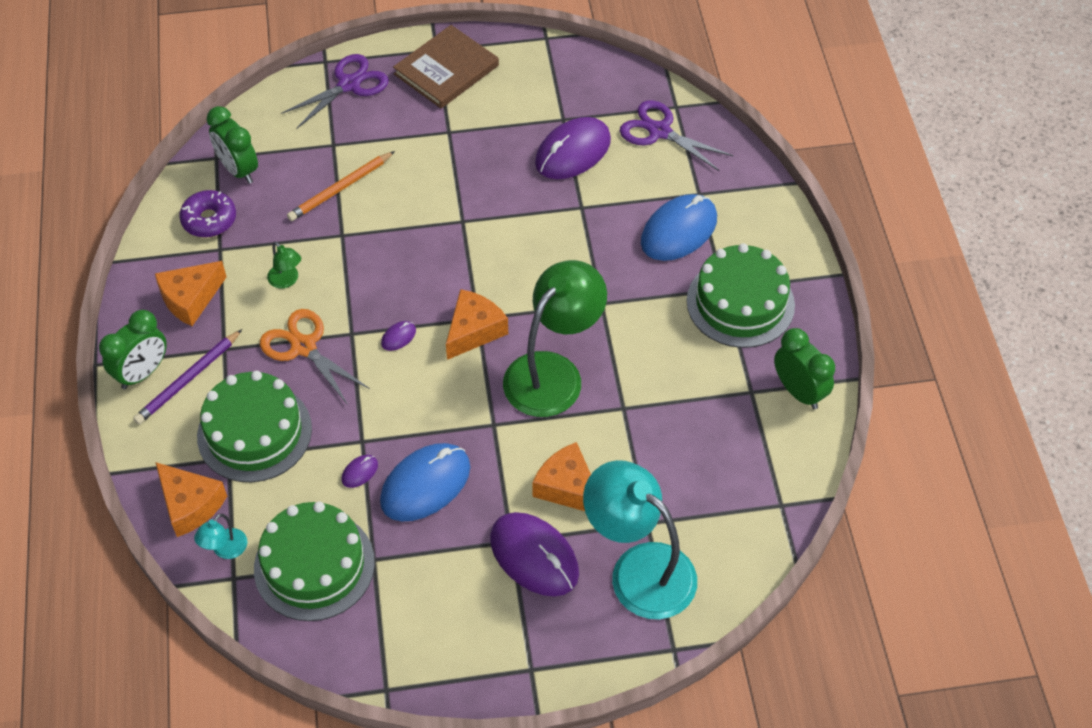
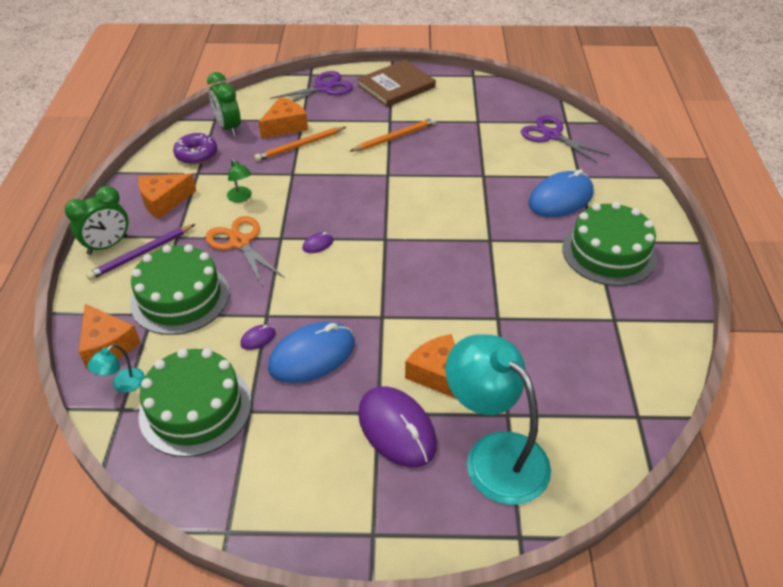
camera: 10 degrees right, 10 degrees down
(460, 159) = (395, 137): none -> orange pencil
(474, 330) = (380, 247): orange cheese -> orange cheese (285, 126)
(553, 372) = (441, 284): green lamp -> none
(573, 152) = (482, 141): purple mouse -> none
(799, 391) = (658, 324): green clock -> none

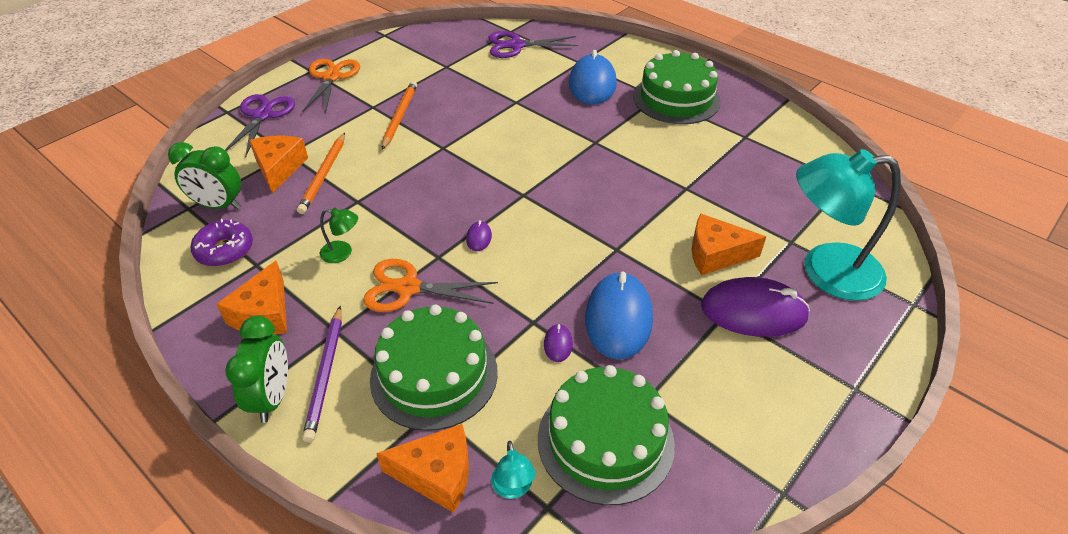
camera: 50 degrees left, 0 degrees up
(396, 86) = (331, 77): brown book -> orange scissors

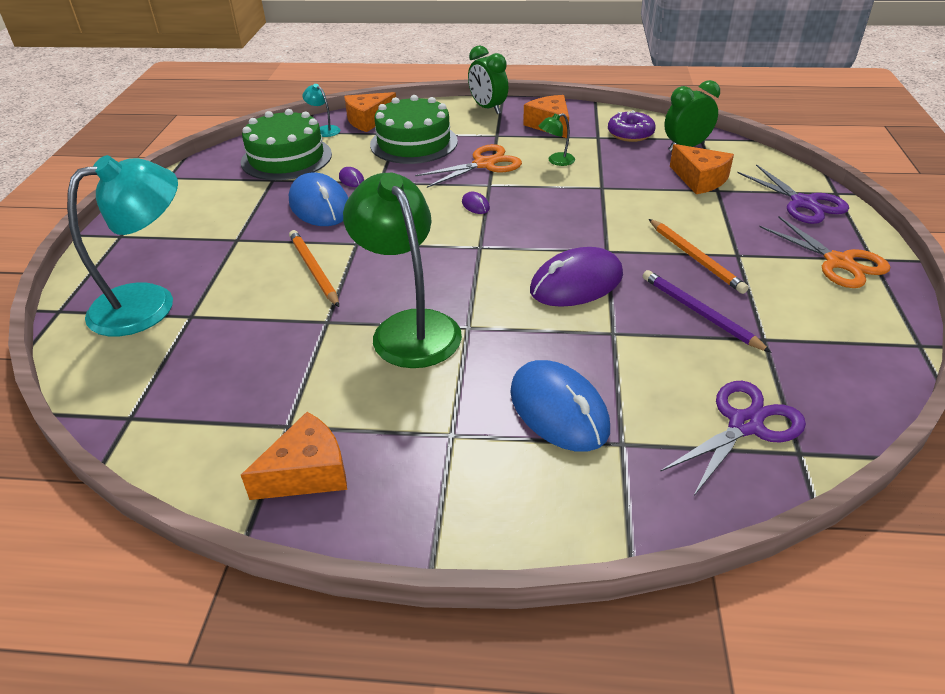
camera: 145 degrees right, 5 degrees down
(324, 175) = (659, 190): orange pencil -> orange pencil (313, 270)
(326, 374) = (474, 122): purple pencil -> purple pencil (699, 313)
(632, 158) = (409, 327): none -> green lamp
(676, 99) = (421, 445): green cake -> none
(716, 254) = (263, 274): orange cheese -> orange cheese (307, 472)
(753, 311) = (212, 248): purple mouse -> purple mouse (576, 283)

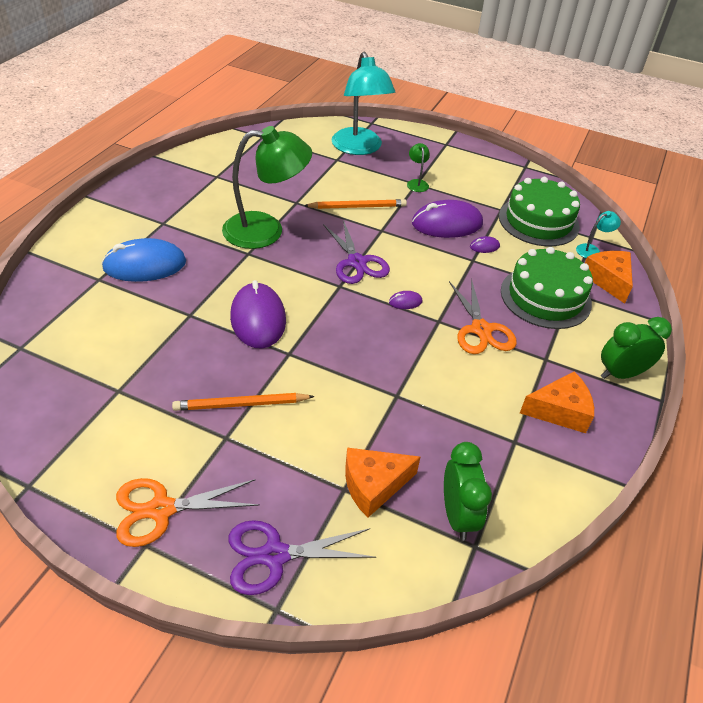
camera: 105 degrees right, 5 degrees up
(307, 472) = (179, 177): orange cheese -> none
(319, 205) = (447, 224): blue mouse -> purple mouse
(556, 161) = (467, 383): green lamp -> green lamp (417, 183)
(630, 134) = (512, 476): purple donut -> none
(699, 313) = (173, 369): purple pencil -> none
(745, 425) = (61, 335): purple scissors -> purple scissors (357, 262)

